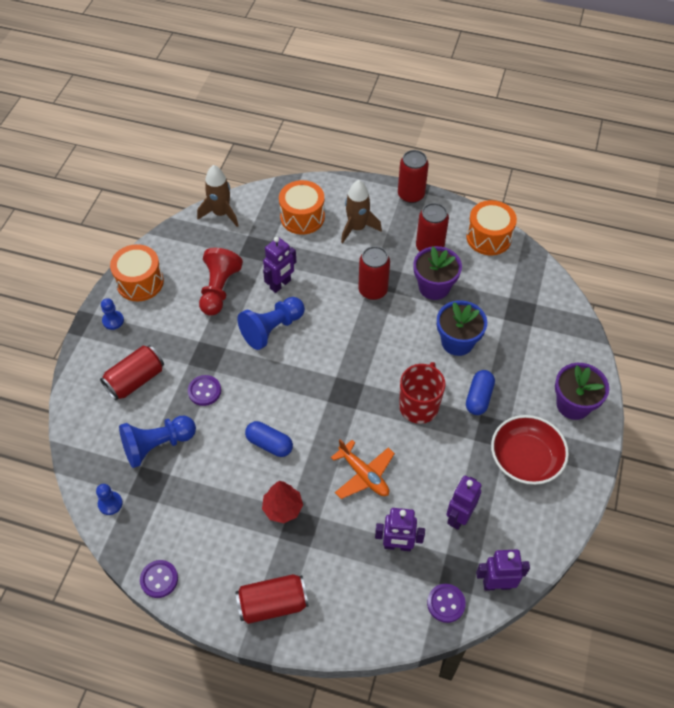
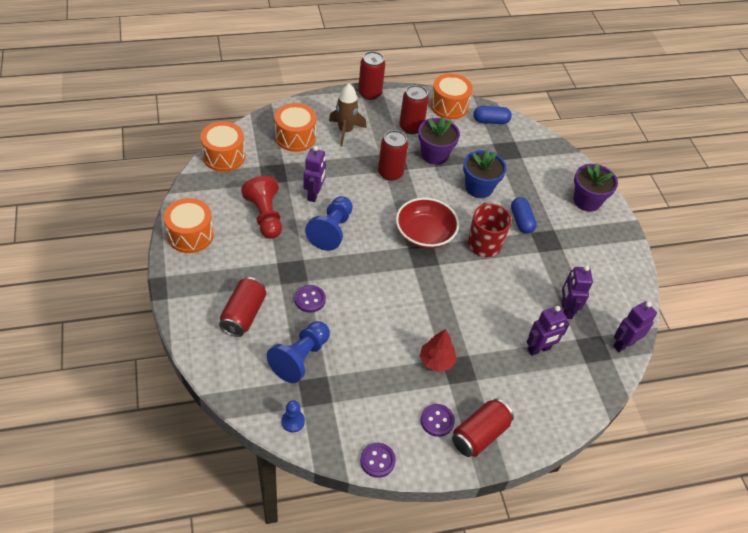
camera: 35 degrees left, 5 degrees down
(113, 320) = (188, 275): blue pawn -> none
(221, 213) = (224, 156): brown rocket -> orange drum
(269, 444) = (392, 318): blue capsule -> blue capsule (490, 121)
(363, 475) = (479, 310): orange plane -> none
(446, 603) = (600, 373): purple button -> purple button (437, 421)
(525, 459) = (582, 250): red bowl -> red bowl (425, 233)

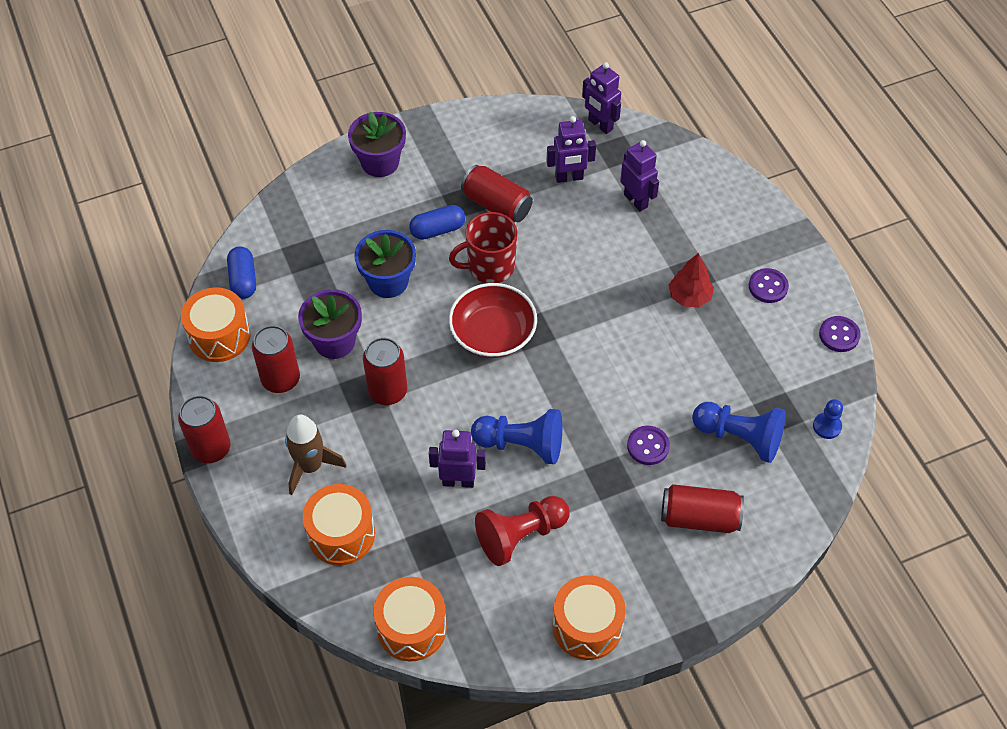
camera: 95 degrees left, 5 degrees up
(479, 435) = (769, 246): red can -> red can (497, 205)

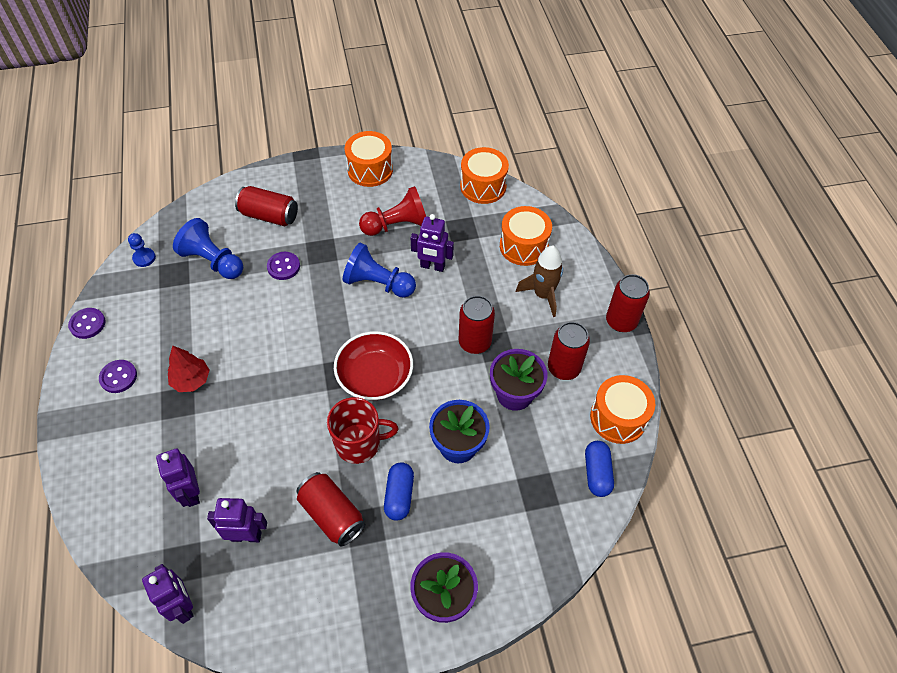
camera: 170 degrees left, 0 degrees up
(437, 230) = (399, 495): blue capsule -> blue capsule turned 75 degrees counterclockwise

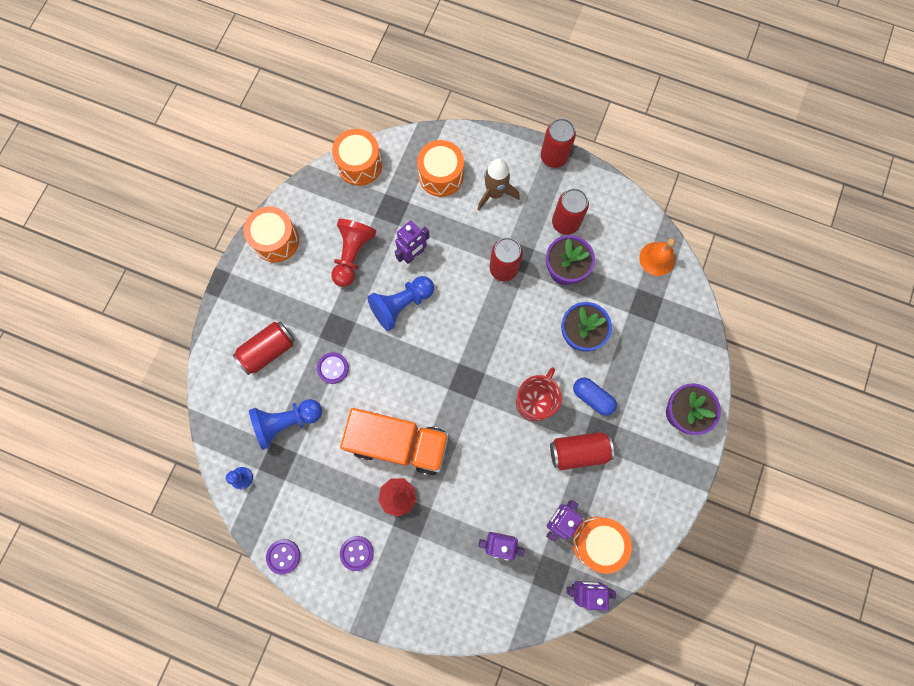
camera: 55 degrees left, 20 degrees up
(244, 353) = (399, 443): none -> orange truck
(375, 376) = (486, 357): red bowl -> none
(597, 473) = (657, 258): blue capsule -> orange bell
(618, 418) = (626, 215): orange drum -> orange drum (597, 542)

